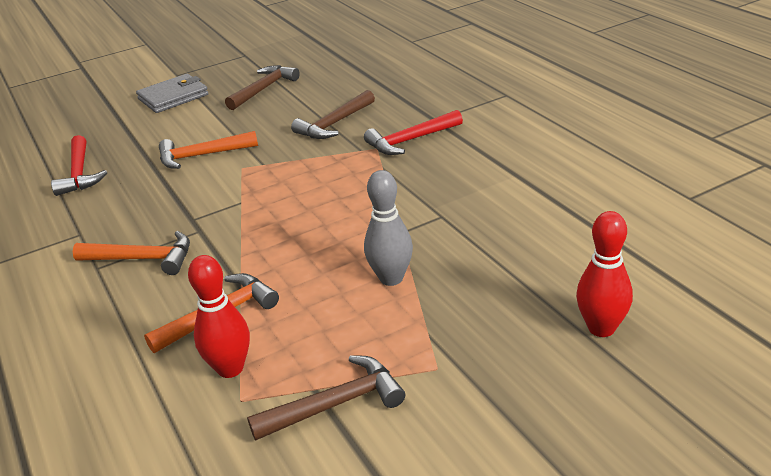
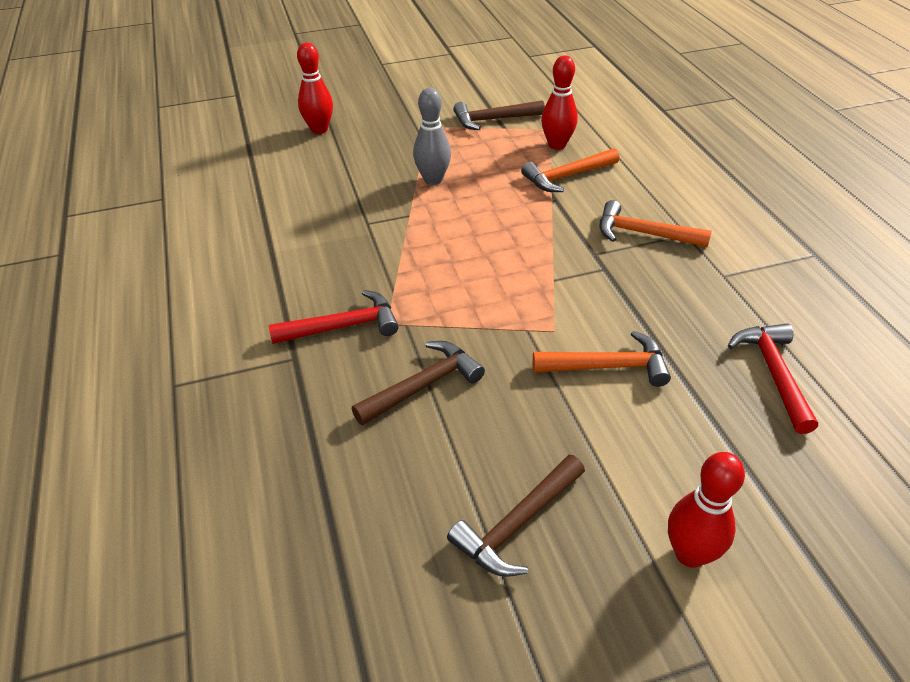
camera: 170 degrees left, 10 degrees up
(173, 97) = (690, 554): grey wallet -> red bowling pin

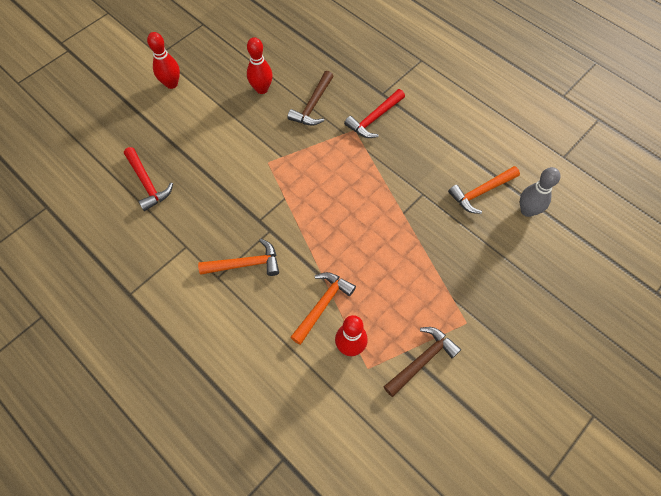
camera: 150 degrees right, 20 degrees up
(319, 129) = (543, 276): red bowling pin -> red bowling pin (262, 89)
(433, 180) = (413, 255): grey bowling pin -> grey bowling pin (527, 210)
(517, 524) = (240, 68): brown hammer -> none
(608, 366) = (231, 152): orange hammer -> orange hammer (481, 192)

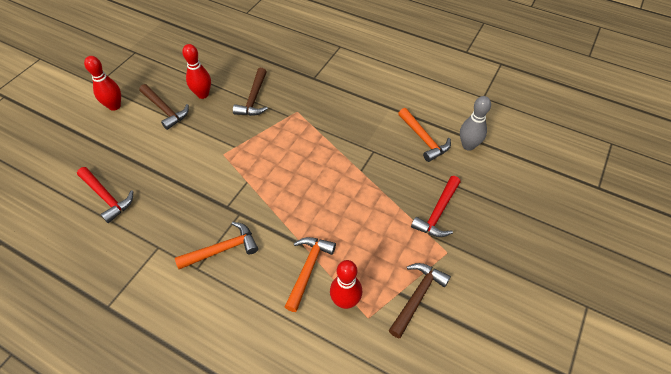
camera: 15 degrees left, 10 degrees down
(220, 99) = (165, 110): none -> brown hammer
(374, 119) = (312, 99): red hammer -> red hammer (438, 213)
(481, 192) = (424, 139): orange hammer -> orange hammer turned 75 degrees counterclockwise

